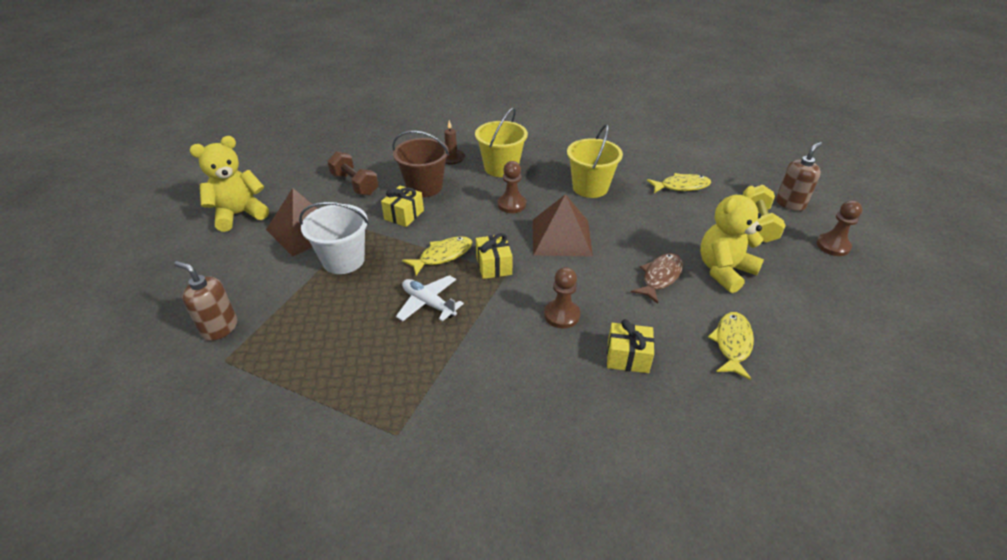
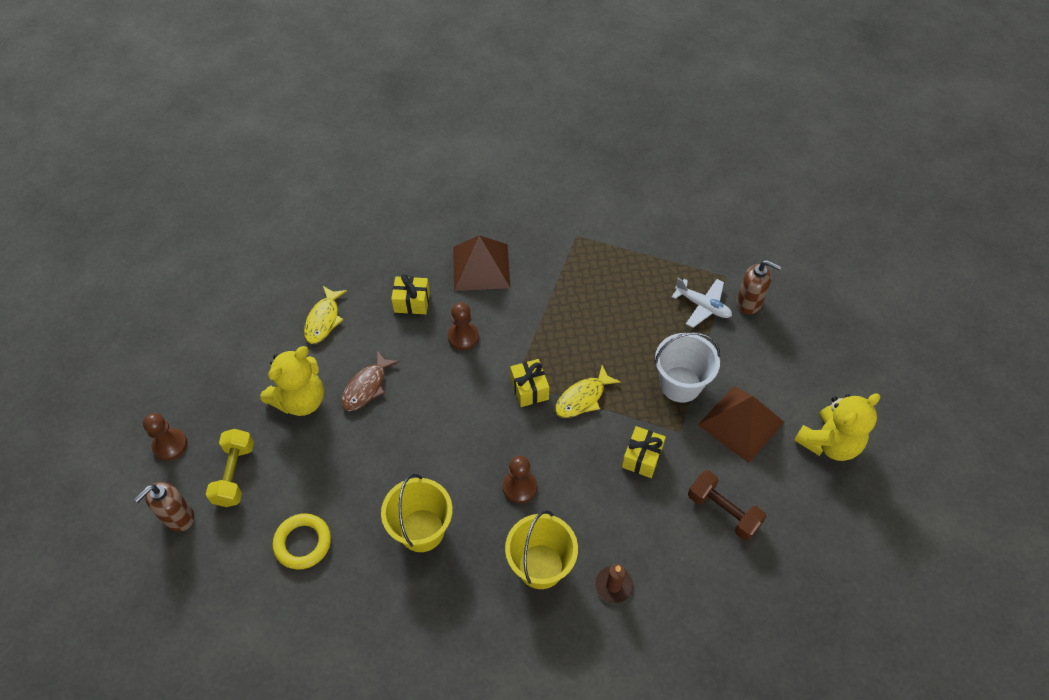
camera: 175 degrees right, 15 degrees up
(424, 187) = (633, 513): brown bucket -> none
(428, 303) = (582, 340): white plane -> white plane (702, 306)
(561, 237) = (461, 435): brown pyramid -> brown pyramid (481, 267)
(681, 186) = (303, 543): yellow fish -> yellow ring

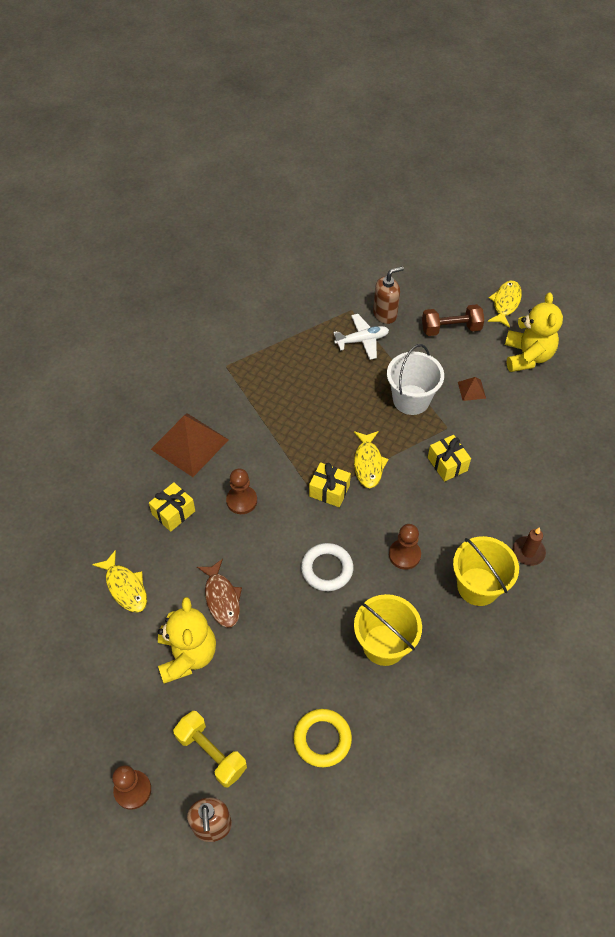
camera: 50 degrees left, 0 degrees up
(455, 439) = (327, 569): none -> white ring
(723, 511) = (526, 449): brown dumbbell -> brown dumbbell (451, 329)
(741, 423) = (471, 390): brown pyramid -> brown pyramid, size x0.45
(870, 384) = (505, 303): none -> yellow fish

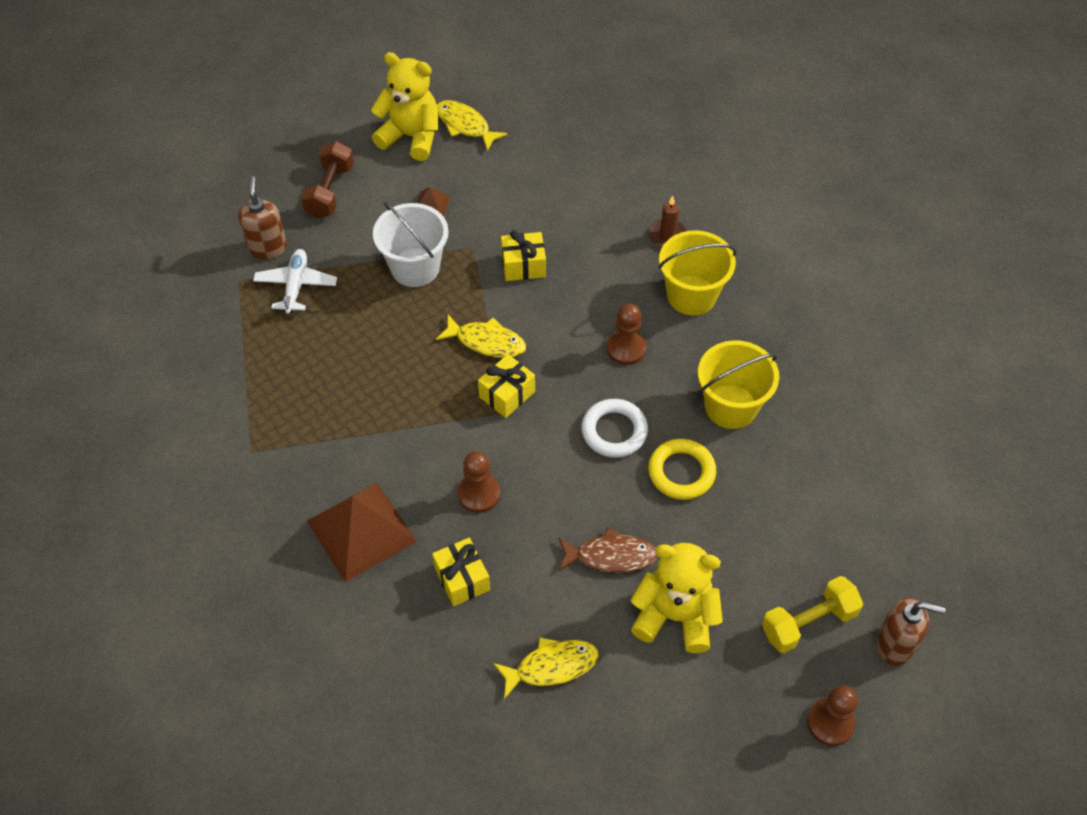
camera: 70 degrees left, 0 degrees up
(322, 739) = (824, 503): yellow ring -> yellow ring (681, 472)
(505, 303) = (322, 126): yellow fish -> yellow fish (465, 125)

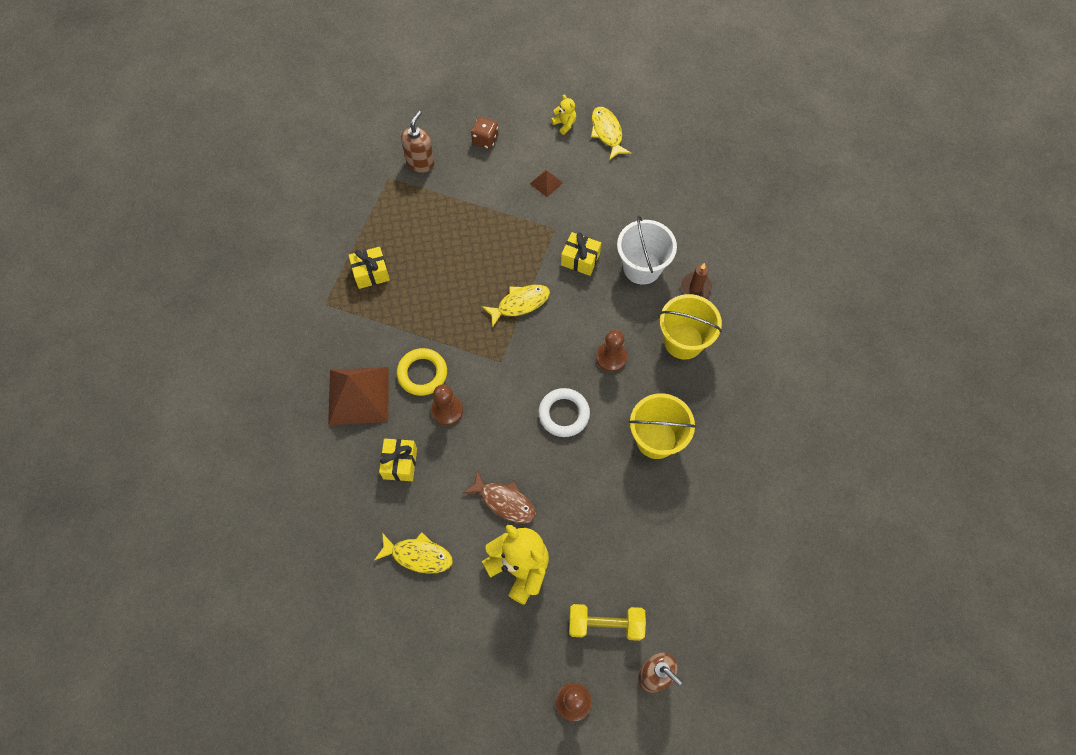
camera: 30 degrees right, 10 degrees up
(296, 286) = (422, 200): white plane -> none
(330, 191) = (485, 140): brown dumbbell -> brown dice
(411, 137) = (564, 124): yellow teddy bear -> yellow teddy bear, size x0.47
(415, 267) = (506, 225): white bucket -> white bucket (642, 267)
(486, 342) = (520, 303): yellow fish -> yellow fish turned 75 degrees counterclockwise
(507, 394) = (509, 349): yellow gift -> yellow gift (371, 273)
(681, 472) = (590, 468): yellow ring -> yellow ring (422, 373)

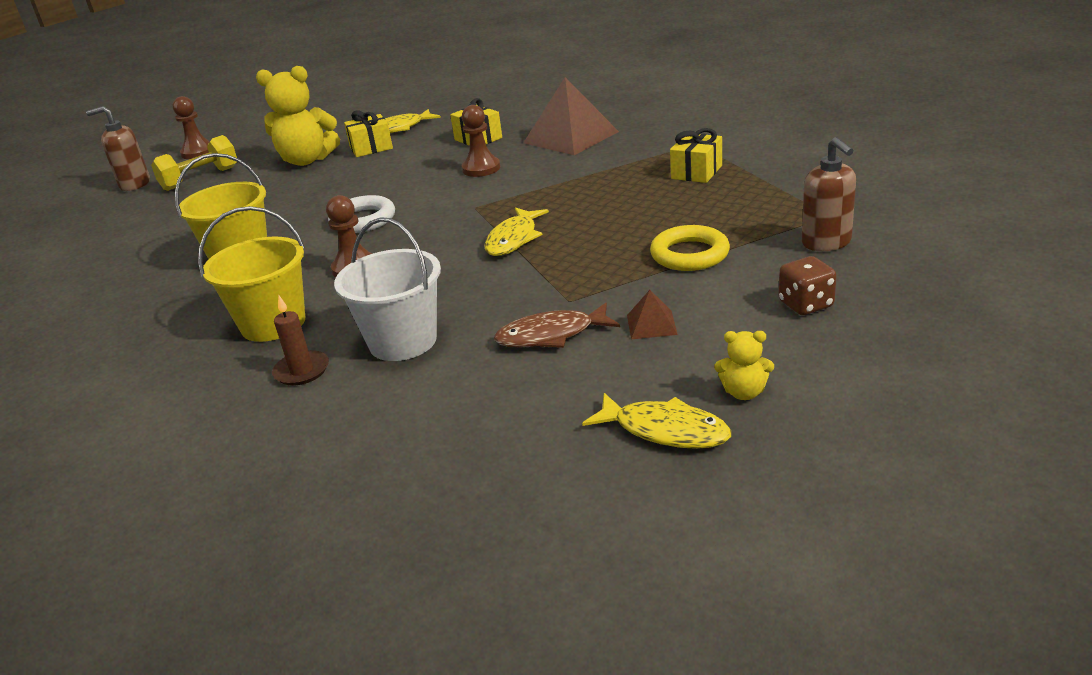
camera: 140 degrees right, 35 degrees down
(422, 373) = (537, 167): yellow ring -> yellow ring (689, 254)
(504, 501) = (360, 169): brown fish -> brown fish (551, 335)
(580, 259) = (495, 300): yellow gift -> yellow gift (371, 148)

